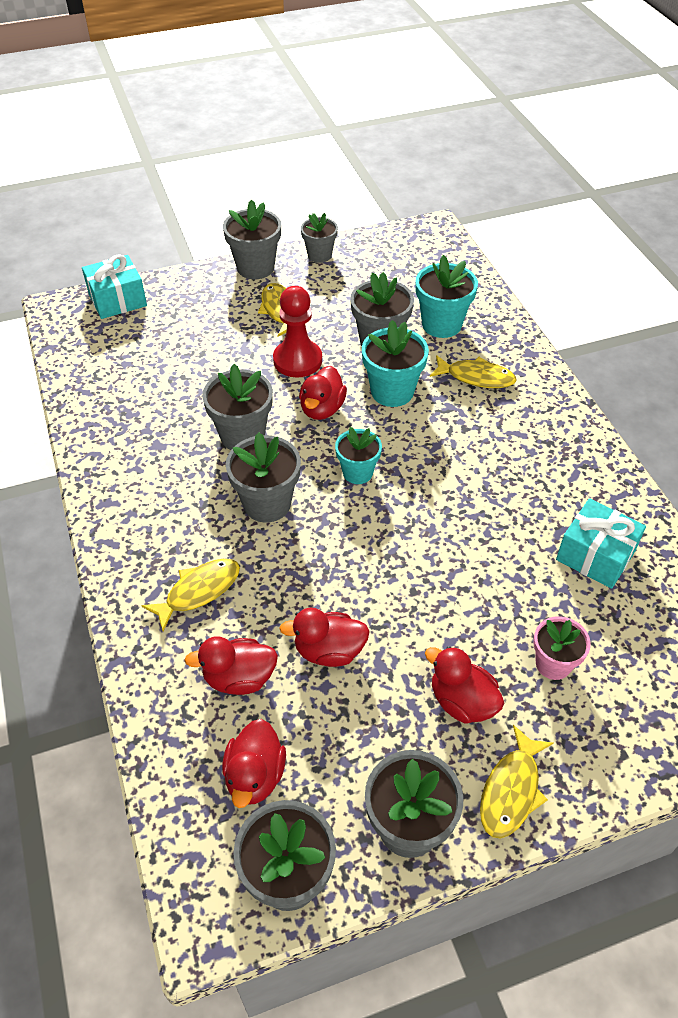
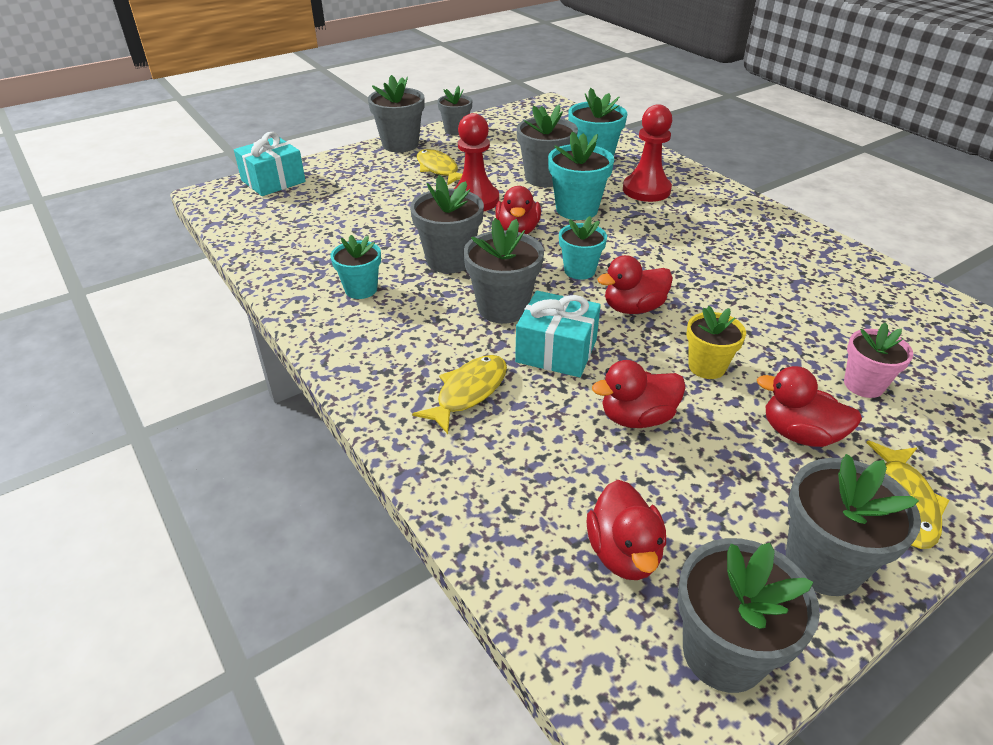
camera: 15 degrees left, 10 degrees down
(150, 455) = (361, 289): none -> turquoise flower pot
(239, 678) = (554, 461): red duck -> red duck (633, 308)
(419, 611) = (707, 367): none -> yellow flower pot
(476, 377) = (646, 190): yellow fish -> red pawn
(595, 555) = (839, 295): turquoise gift -> turquoise gift (556, 351)

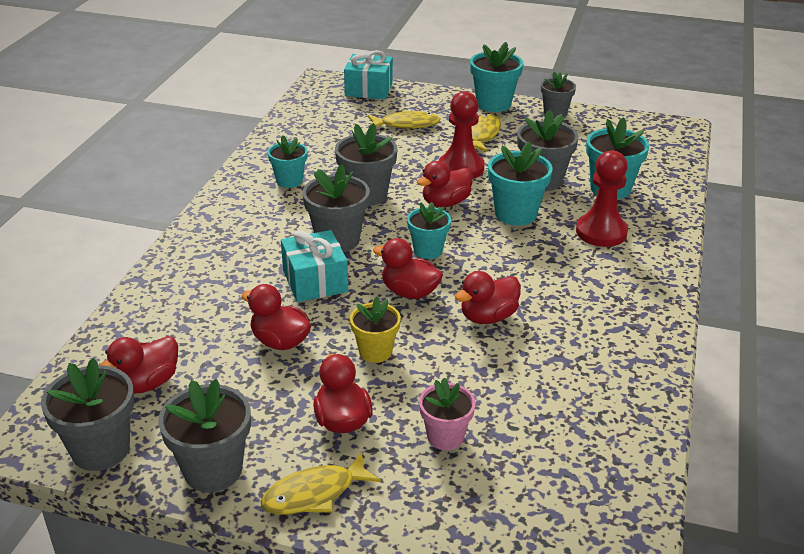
camera: 50 degrees right, 5 degrees down
(400, 144) = (493, 104): grey flower pot -> turquoise flower pot
(468, 392) = (232, 267): yellow fish -> yellow fish (406, 124)
(710, 287) = (488, 317): none -> red duck

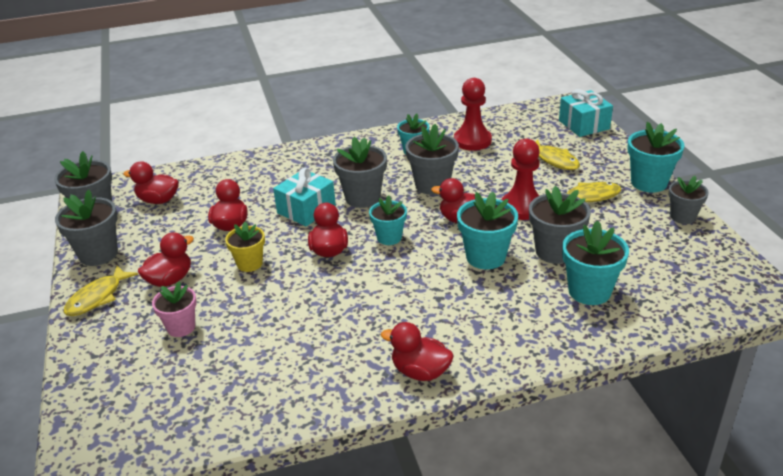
camera: 60 degrees right, 0 degrees up
(314, 493) = (97, 297): yellow fish -> yellow fish turned 90 degrees counterclockwise
(488, 317) = (331, 295): red duck -> red duck (420, 372)
(601, 232) = (510, 310): red pawn -> red pawn (472, 141)

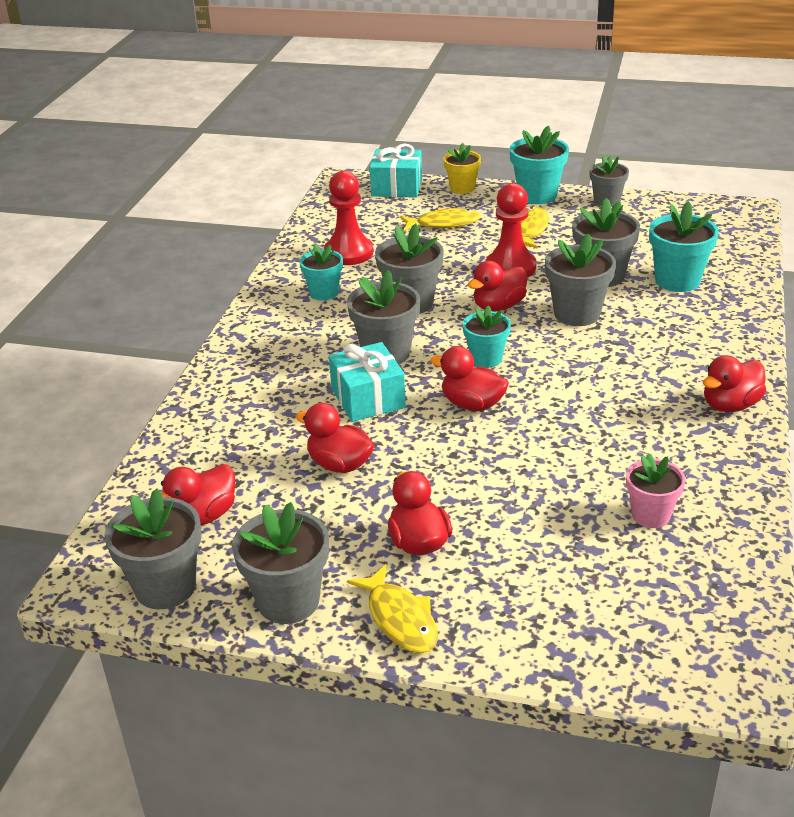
camera: 60 degrees left, 0 degrees up
(181, 327) = (531, 553): pink flower pot -> pink flower pot (651, 515)
(249, 264) = (444, 469): yellow flower pot -> yellow flower pot (462, 188)
(485, 257) = (577, 314): turquoise flower pot -> grey flower pot

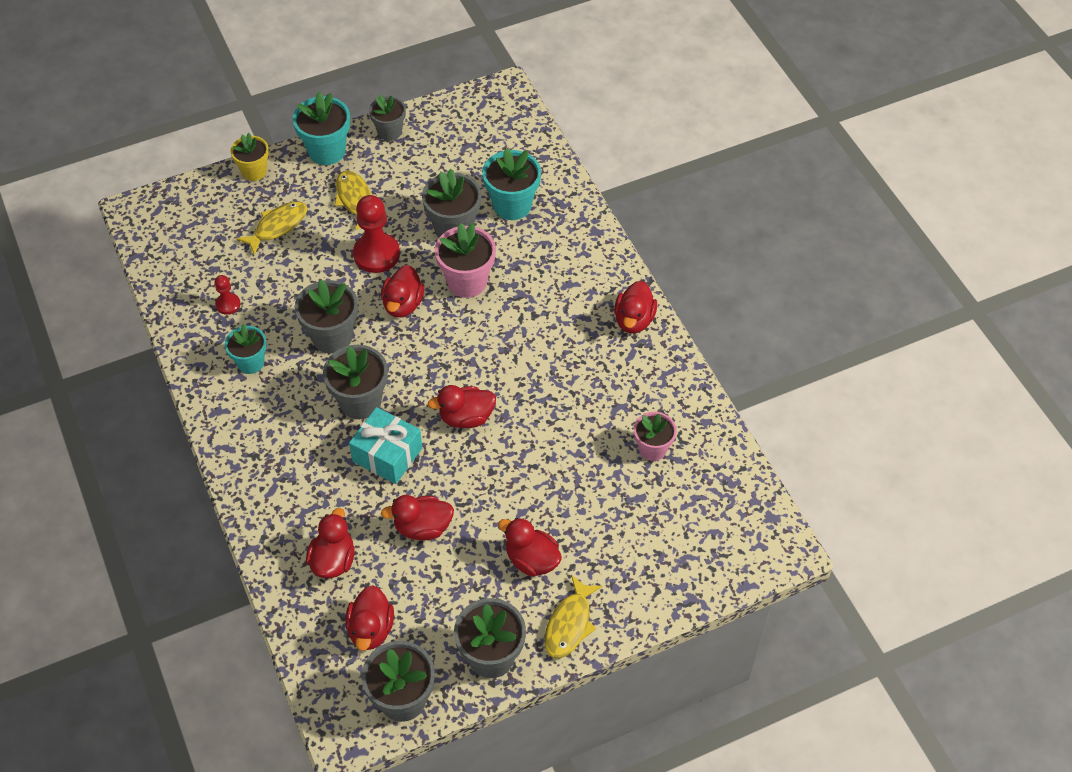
camera: 40 degrees left, 20 degrees up
(232, 449) = (333, 560): none -> red duck
(348, 253) = (228, 304): red pawn -> red pawn, size x0.51
(397, 187) = (194, 198): turquoise gift -> none
(400, 619) = (569, 624): yellow fish -> yellow fish turned 90 degrees clockwise
(486, 358) = (439, 366): turquoise flower pot -> none
(577, 314) = (467, 282): grey flower pot -> pink flower pot

